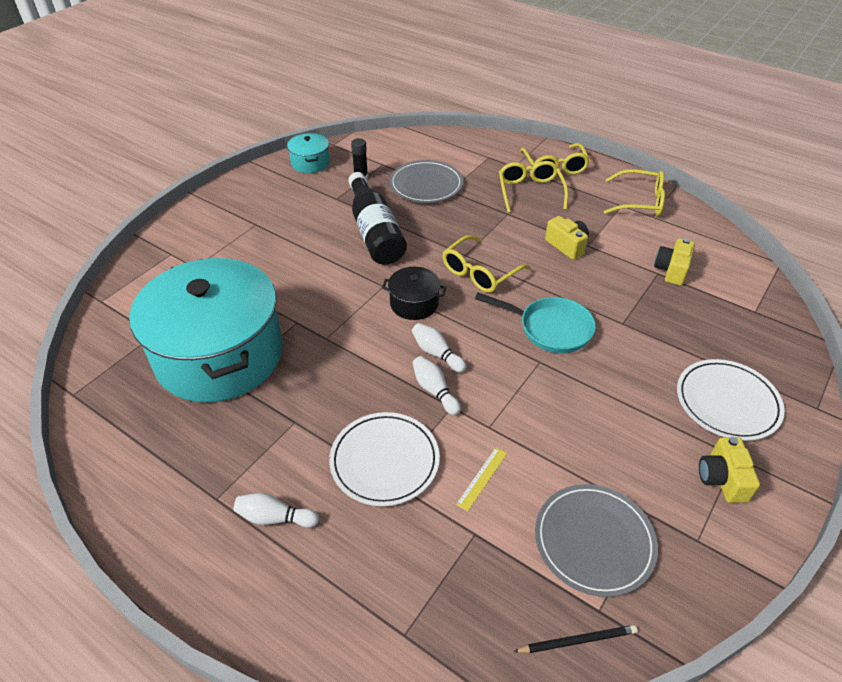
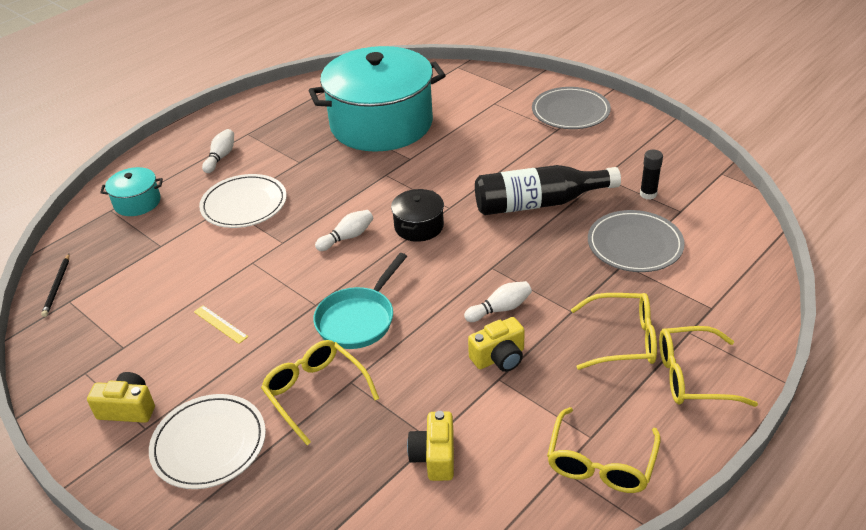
camera: 100 degrees right, 5 degrees down
(310, 163) = (676, 158): turquoise pot -> turquoise pot (137, 202)
(435, 390) = (303, 233): white bowling pin -> white bowling pin (500, 309)
(479, 272) = (459, 275): yellow glasses -> yellow glasses (315, 392)
(482, 478) = (204, 253): yellow ruler -> yellow ruler (220, 324)
(594, 541) = (120, 308): grey plate -> grey plate (570, 112)
(671, 270) = (434, 457): yellow camera -> yellow camera turned 120 degrees counterclockwise

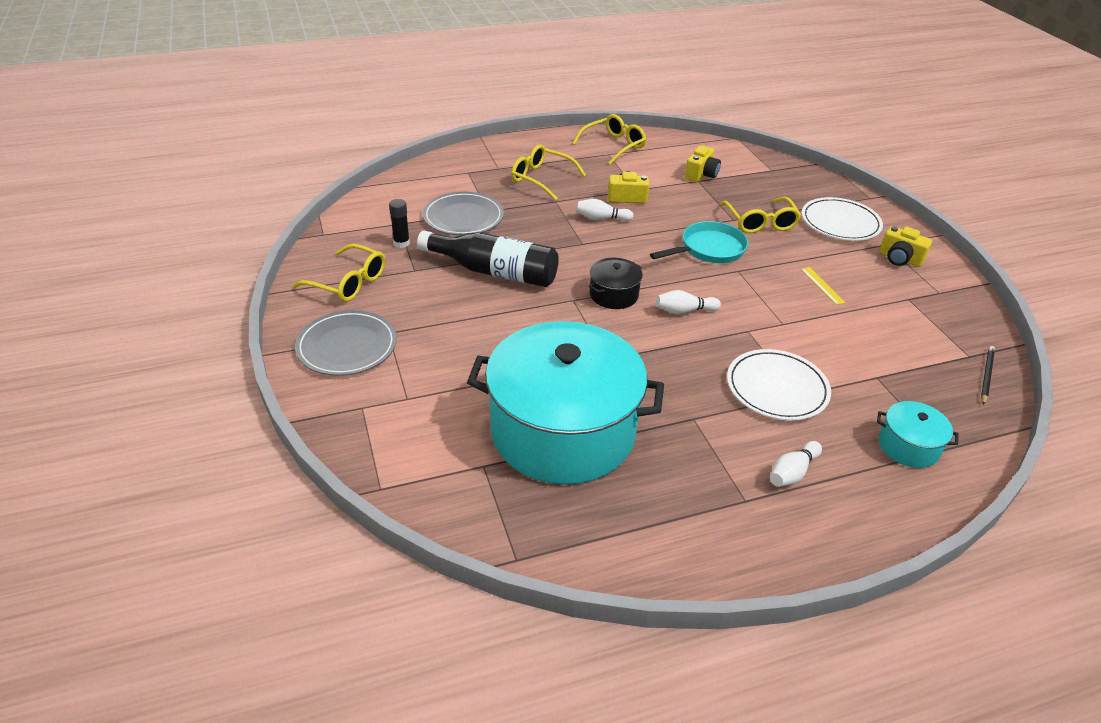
camera: 155 degrees left, 0 degrees up
(692, 376) = (524, 154): yellow glasses -> yellow glasses (348, 282)

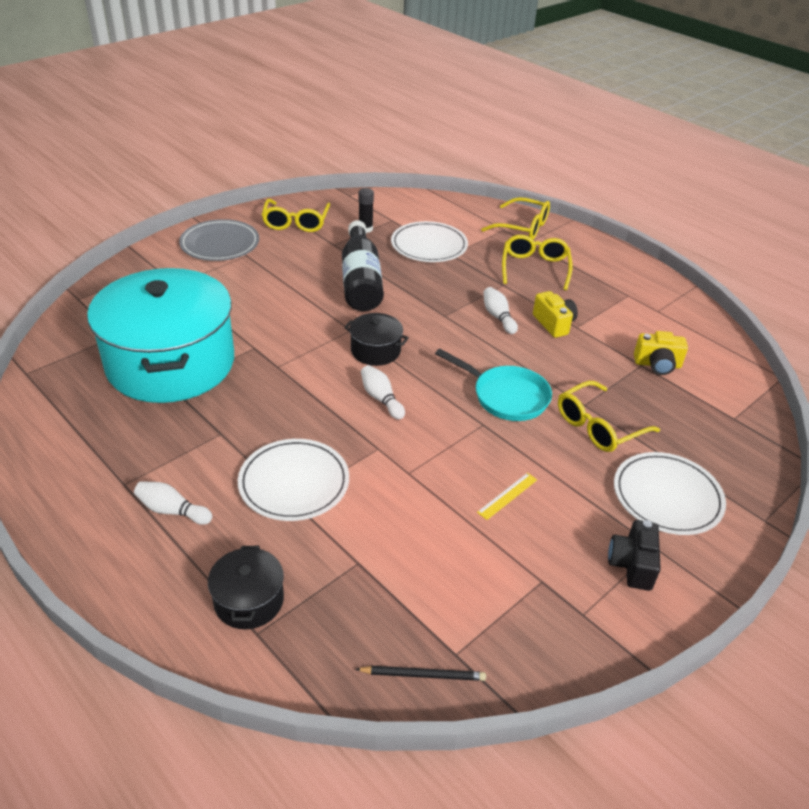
camera: 65 degrees right, 0 degrees up
(463, 217) = (429, 245): grey plate -> white plate
(614, 146) = (649, 295): yellow glasses -> yellow glasses (523, 227)
(899, 259) = (632, 565): yellow camera -> black camera
(908, 446) = (249, 600): turquoise pot -> black pot

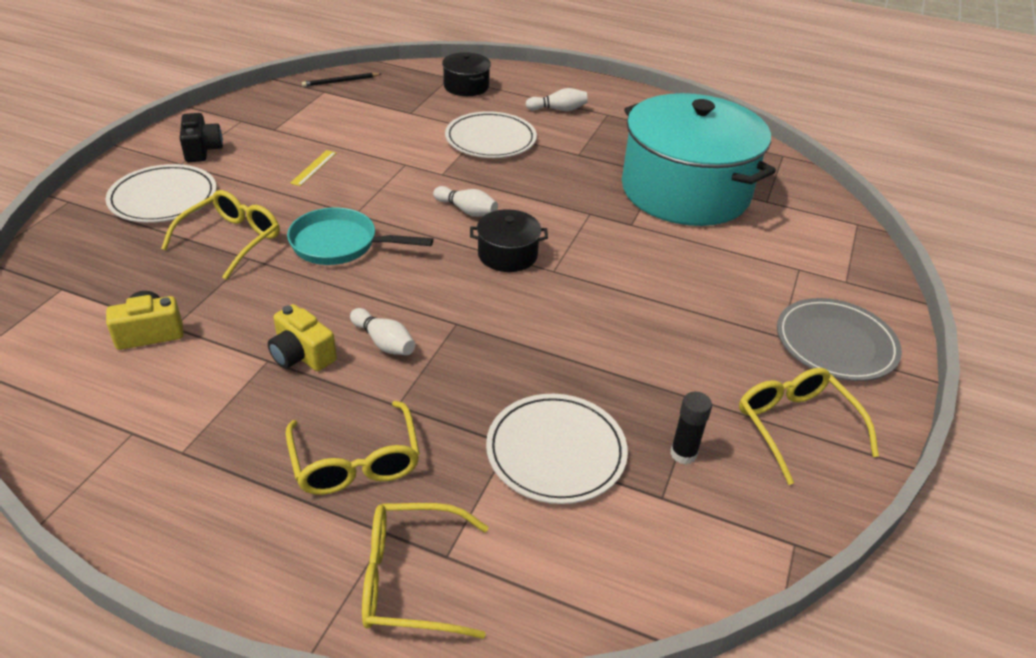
camera: 155 degrees right, 0 degrees up
(361, 280) = (601, 344): black bottle -> none

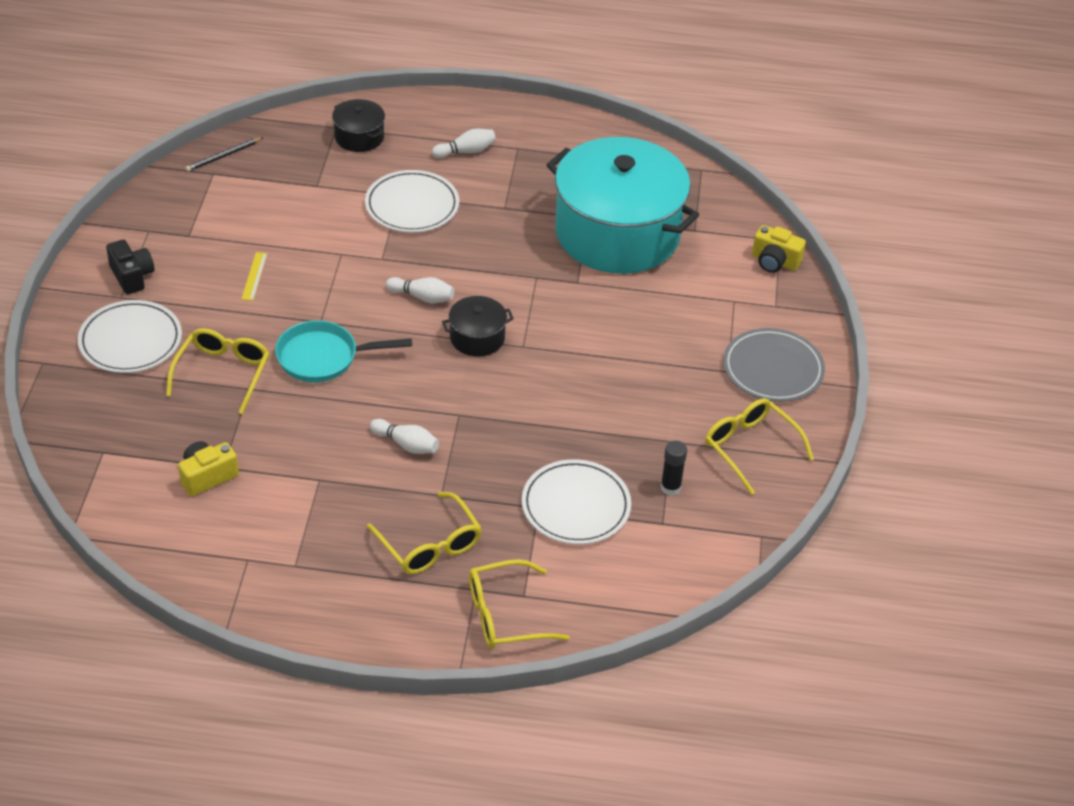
camera: 15 degrees left, 5 degrees up
(302, 355) = (344, 469): yellow camera -> yellow camera (774, 261)

